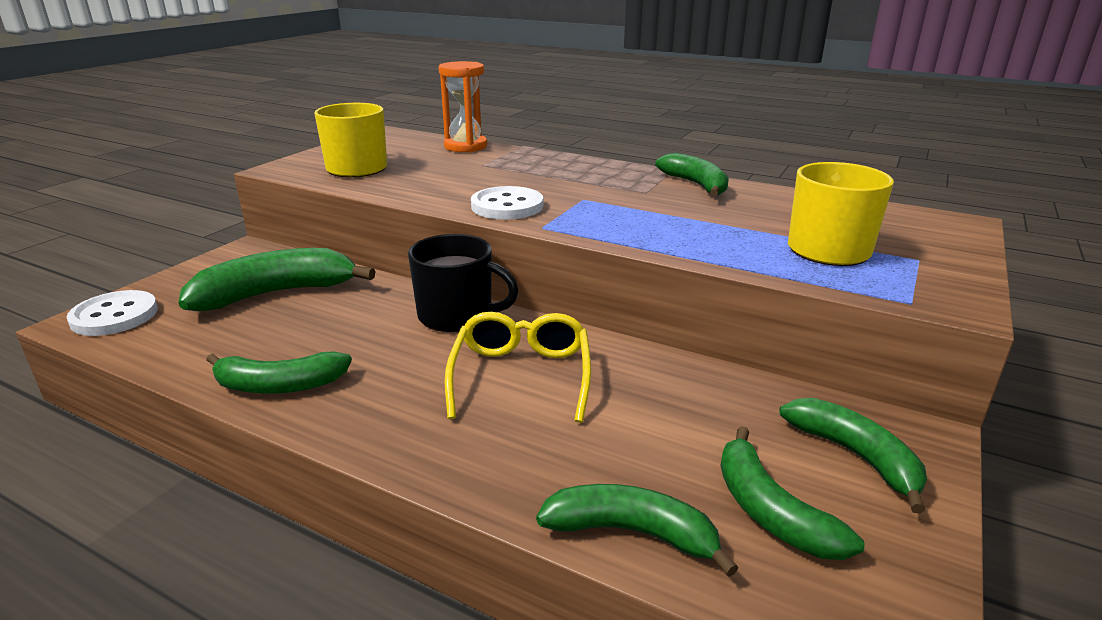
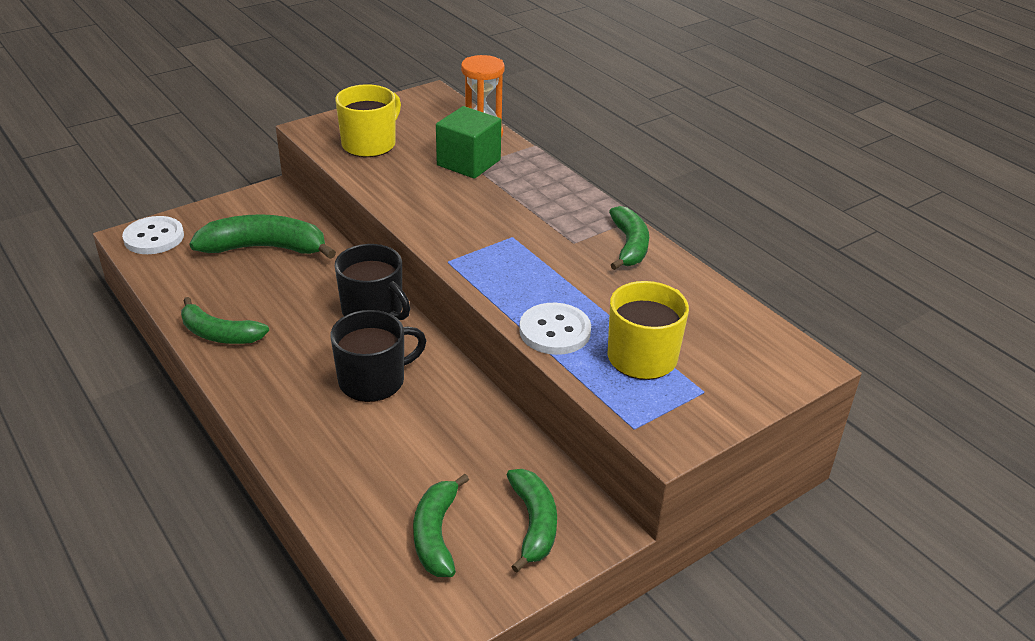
camera: 25 degrees right, 10 degrees up
(475, 163) = (468, 162): none -> green cube
(507, 206) = (444, 228): white button -> white button (555, 331)
(521, 376) = (373, 380): yellow glasses -> black mug
(631, 532) = (342, 513): green banana -> none

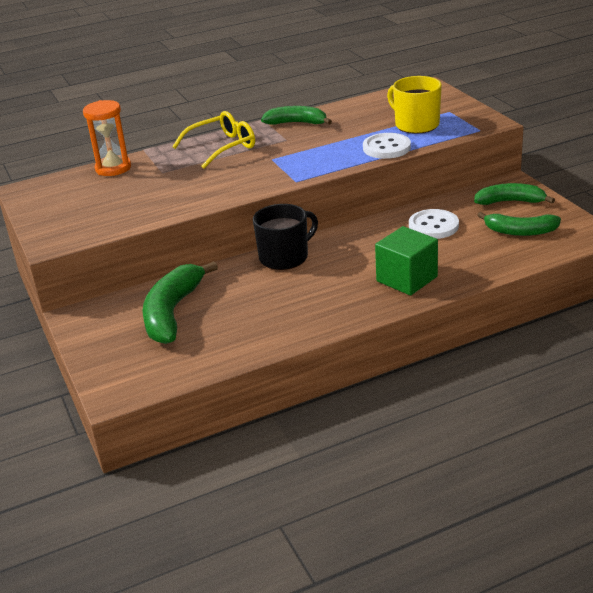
camera: 75 degrees left, 5 degrees down
(154, 237) = (123, 379): white button -> white button (433, 226)
(219, 334) = (295, 327): green banana -> none
(370, 144) = (100, 215): yellow mug -> none
(373, 380) = (369, 255): black mug -> none
(468, 162) = (157, 173): green cube -> green cube (407, 279)
(544, 196) = (222, 147): none -> yellow glasses

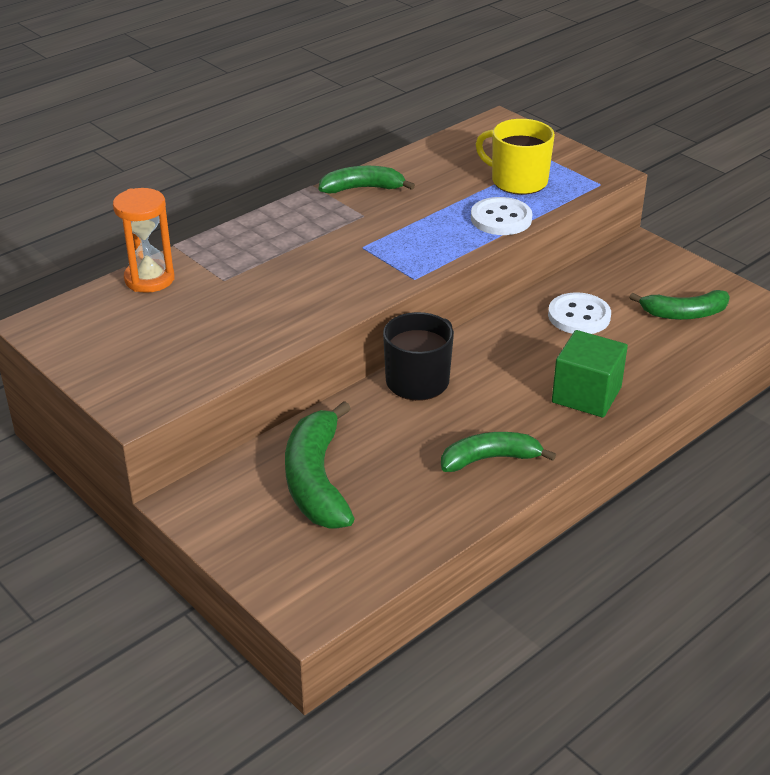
camera: 20 degrees left, 5 degrees up
(222, 147) = (284, 233): yellow glasses -> none
(510, 202) = (651, 273): green banana -> green banana (490, 459)

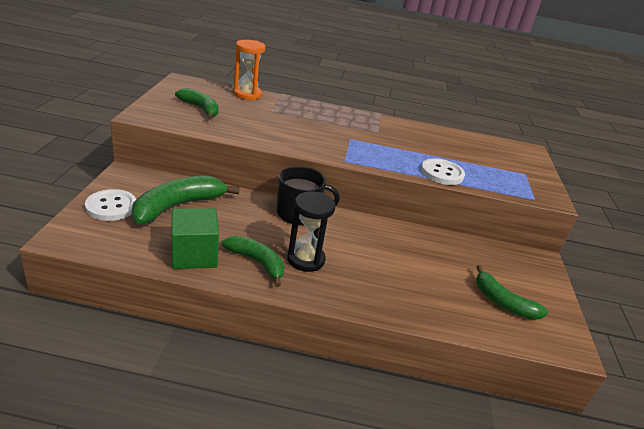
camera: 45 degrees right, 5 degrees down
(362, 188) = (400, 126): green banana -> green banana (200, 109)
(513, 418) = (306, 259): none -> black hourglass
(518, 181) = (486, 169): yellow mug -> none
(579, 316) = (435, 255): white button -> white button (111, 207)
(586, 395) = (363, 283): green cube -> green cube (194, 255)

